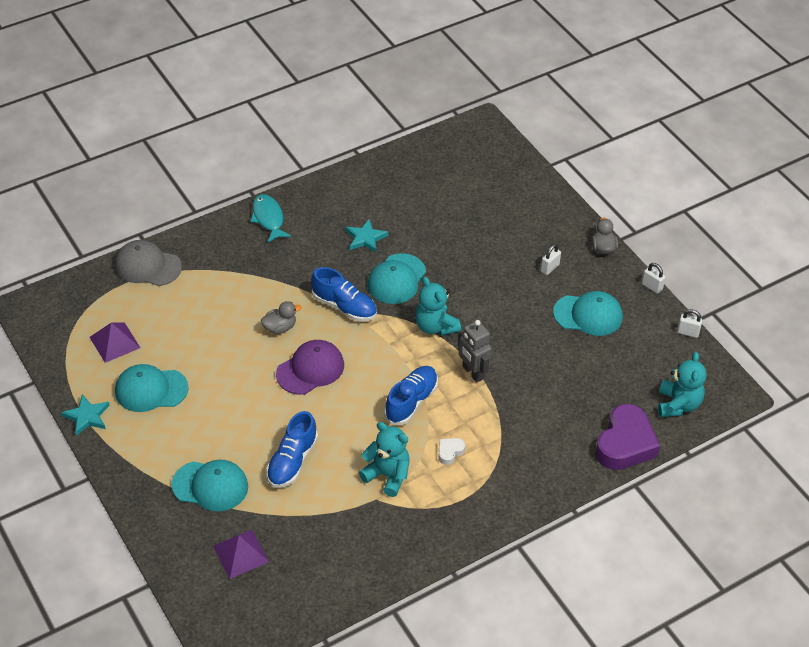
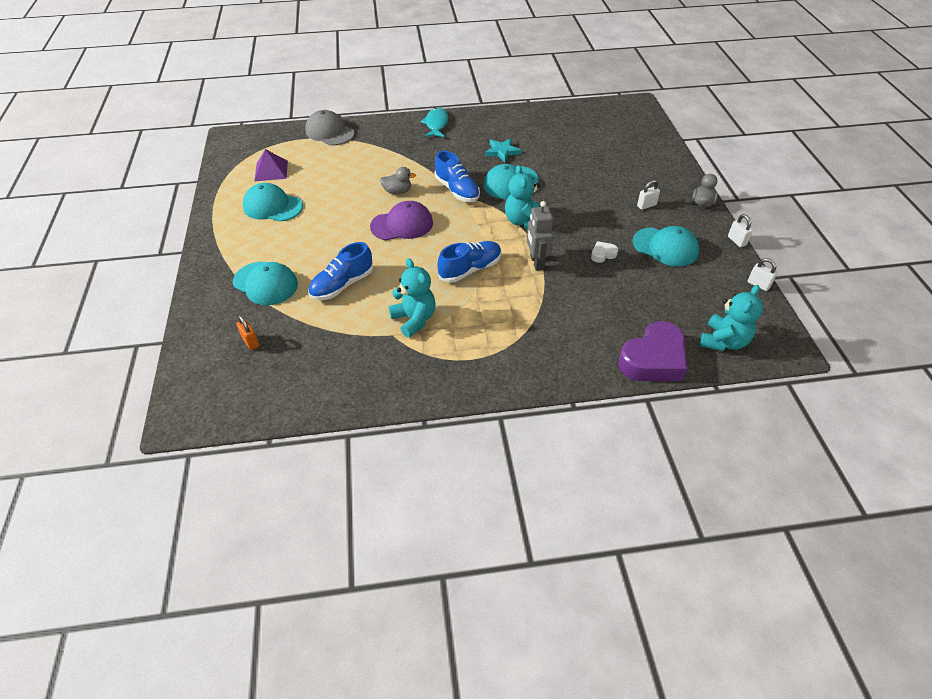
camera: 25 degrees right, 0 degrees up
(87, 416) = (214, 211): turquoise star -> none
(241, 553) = (250, 342): purple pyramid -> orange padlock
(450, 452) = (480, 317): white heart -> white heart (603, 254)

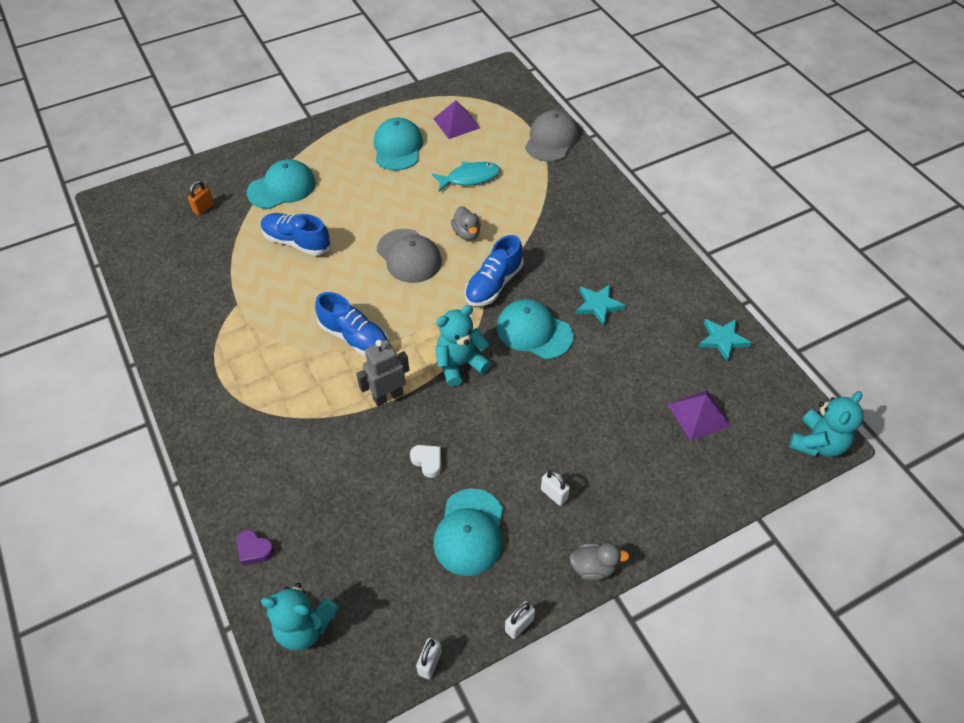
camera: 70 degrees right, 5 degrees up
(265, 283) = (282, 187): turquoise cap -> turquoise cap turned 135 degrees counterclockwise
(402, 225) = (409, 256): purple cap -> grey cap
(414, 319) = (263, 313): turquoise teddy bear -> turquoise teddy bear (817, 443)
(436, 124) = (623, 224): turquoise fish -> turquoise fish (470, 178)
(554, 115) = (722, 340): none -> turquoise star
(606, 138) = (698, 415): none -> purple pyramid
(653, 359) = (254, 549): purple heart -> purple heart, size x0.43

